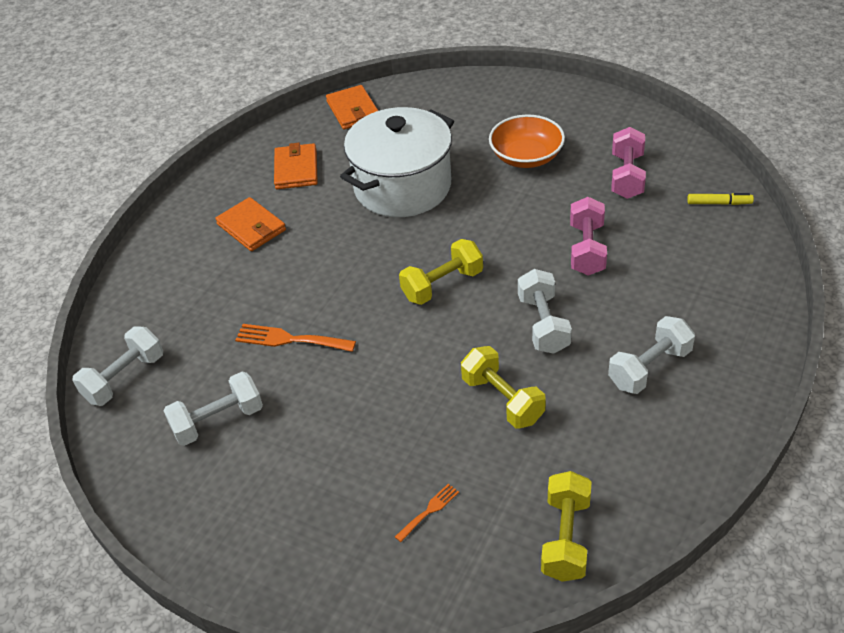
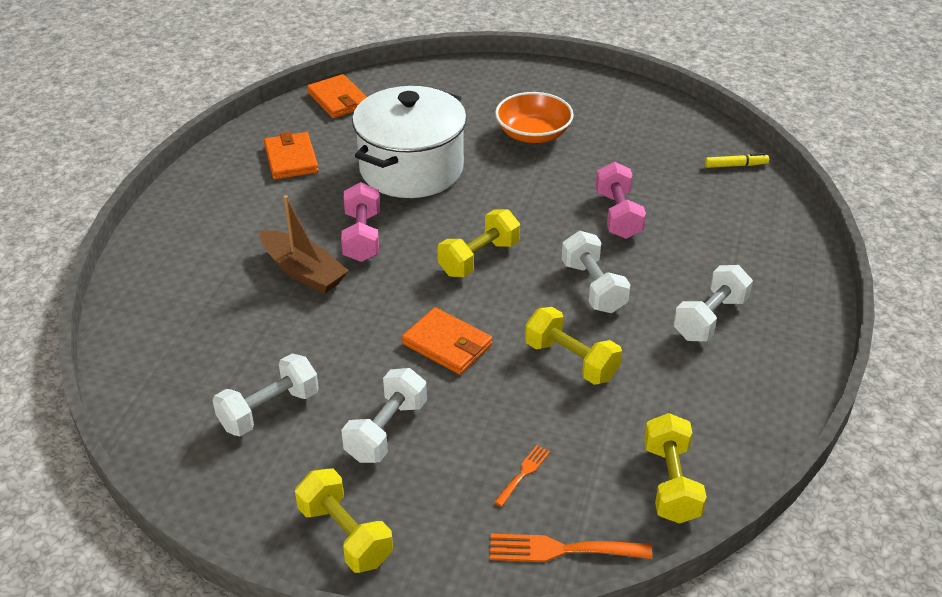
camera: 15 degrees left, 5 degrees down
(124, 378) = (149, 377): white dumbbell -> white dumbbell (386, 430)
(251, 227) = (256, 218): orange wallet -> orange wallet (447, 344)
(255, 552) = (345, 535): none -> yellow dumbbell
(280, 285) = (303, 271): none -> brown boat
(289, 339) = (328, 323): orange fork -> orange fork (561, 550)
(627, 176) = (639, 146): pink dumbbell -> pink dumbbell (362, 237)

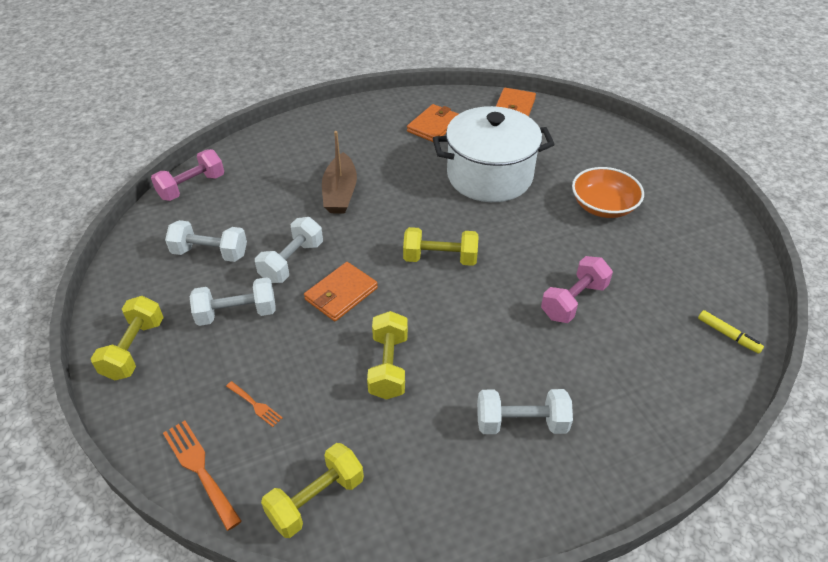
camera: 50 degrees right, 5 degrees up
(362, 237) = (398, 196): pink dumbbell -> pink dumbbell (192, 187)
(447, 344) = (341, 294): orange wallet -> orange wallet turned 45 degrees clockwise
(523, 473) = (255, 405): orange fork -> orange fork turned 45 degrees clockwise
(593, 287) = (478, 333): white dumbbell -> white dumbbell (292, 262)

